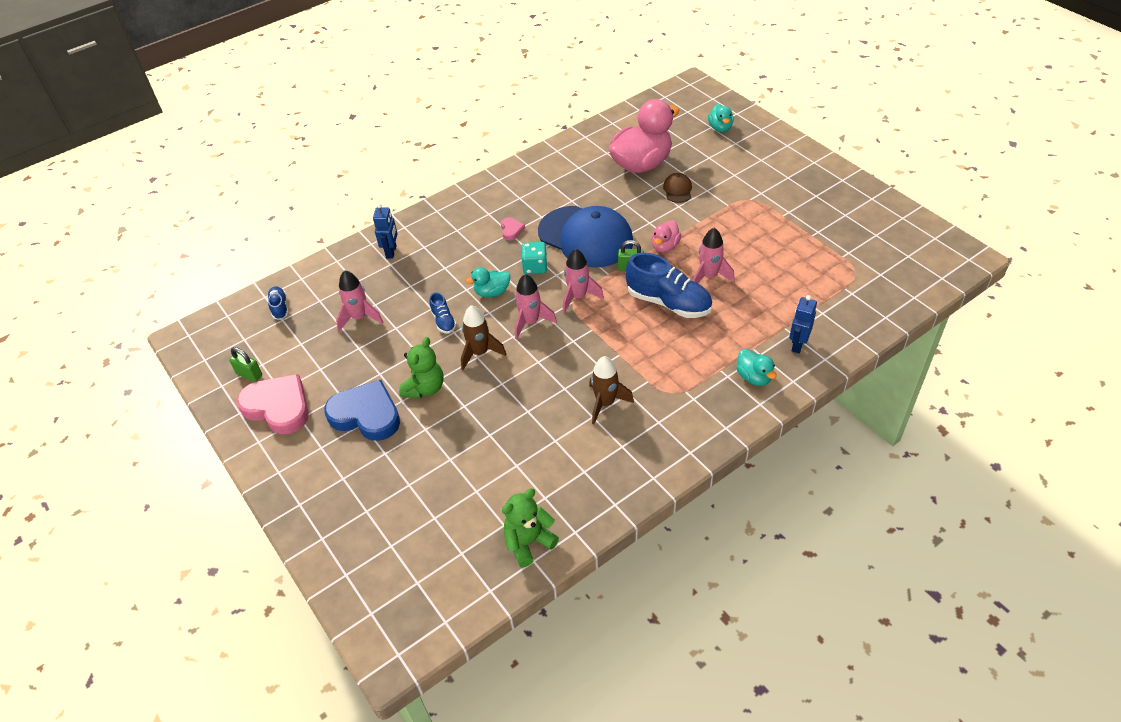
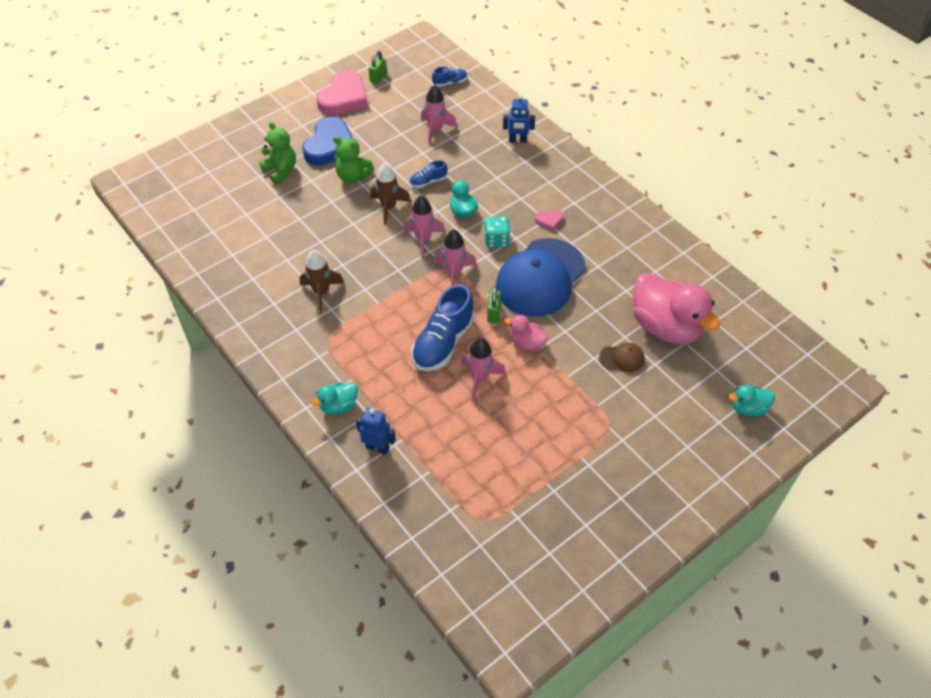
camera: 85 degrees right, 5 degrees up
(528, 542) = (194, 246): green teddy bear -> green teddy bear (280, 170)

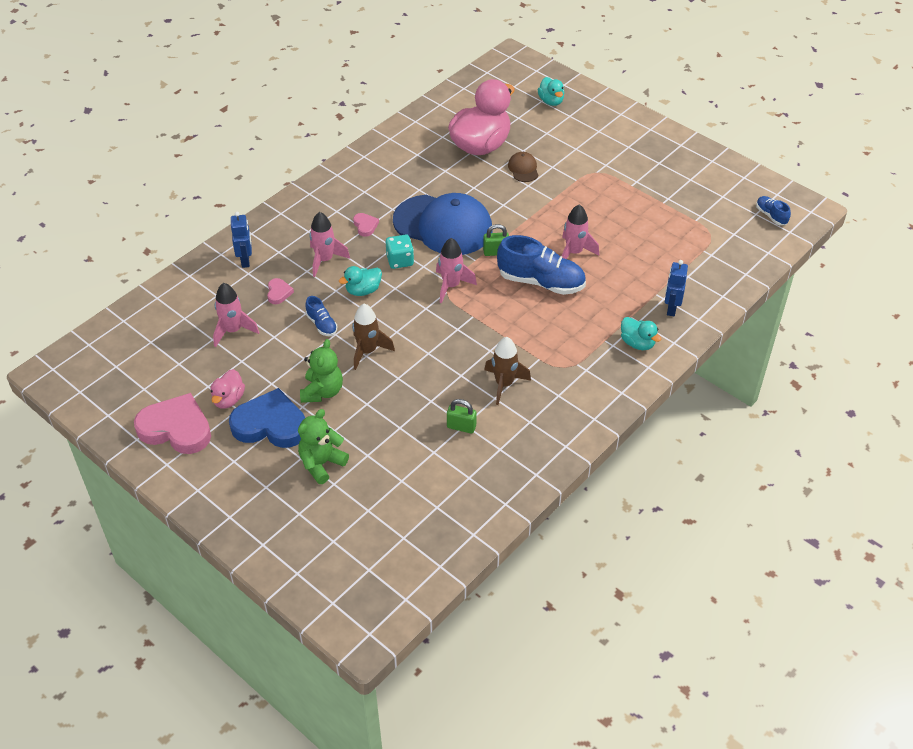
camera: 100 degrees left, 5 degrees down
(378, 78) = (134, 400): green padlock -> green padlock (461, 427)
(423, 239) = (410, 315): pink rocket -> pink rocket (325, 260)
(450, 82) = (143, 330): blue shoe -> blue shoe (771, 216)
(473, 158) = (278, 293): none -> pink heart
(526, 343) = (524, 227): pink duck -> pink duck (228, 399)

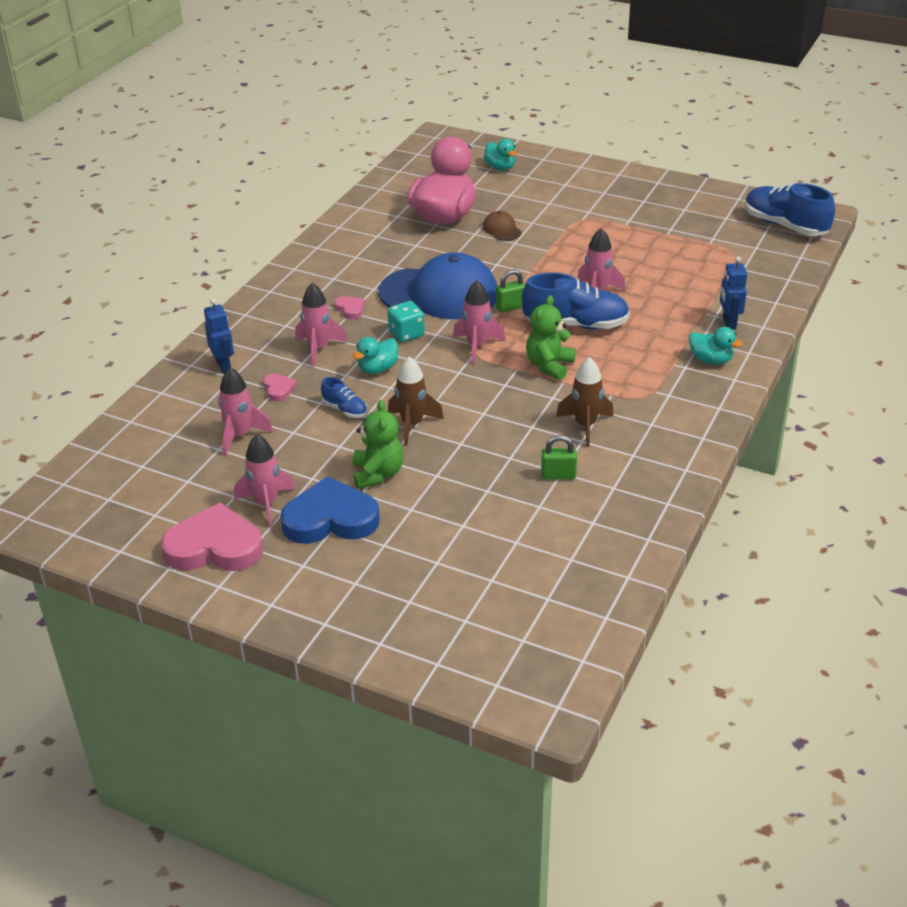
camera: 15 degrees left, 10 degrees down
(228, 399) = (267, 504): pink duck -> pink rocket
(321, 463) = (412, 545): green teddy bear -> green teddy bear (549, 366)
(771, 216) = (785, 226): blue shoe -> blue shoe, size x2.03

